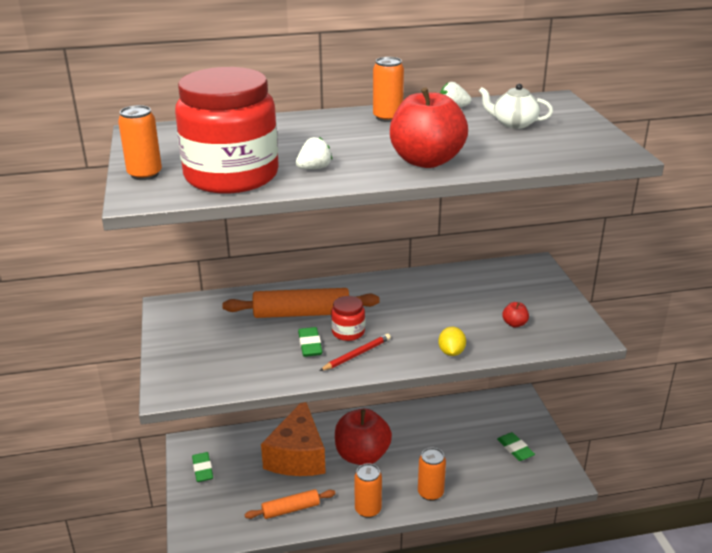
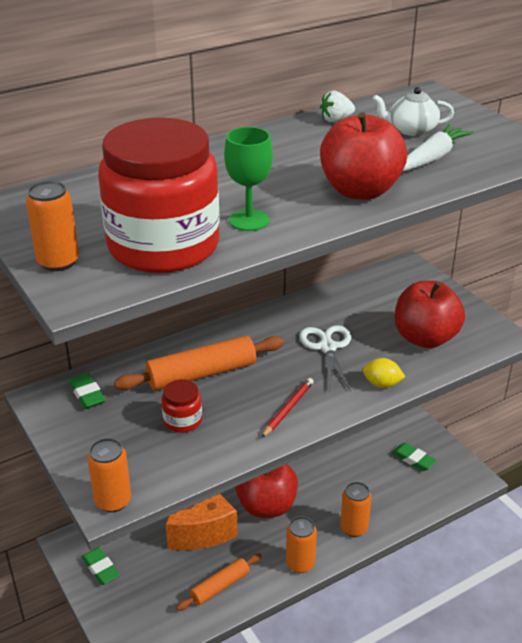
camera: 20 degrees left, 5 degrees up
(310, 345) = (232, 409): green eraser -> green eraser (87, 394)
(314, 168) = (249, 220): white strawberry -> green goblet
(348, 332) = (264, 385): red jar -> red jar (182, 420)
(387, 117) = (276, 141): orange can -> orange can (113, 501)
(420, 314) = (327, 347): none -> white scissors
(451, 352) = (382, 384): yellow lemon -> yellow lemon turned 60 degrees counterclockwise
(513, 146) = (432, 158): none -> white carrot
(514, 324) = (425, 338): red apple -> red apple, size x2.47

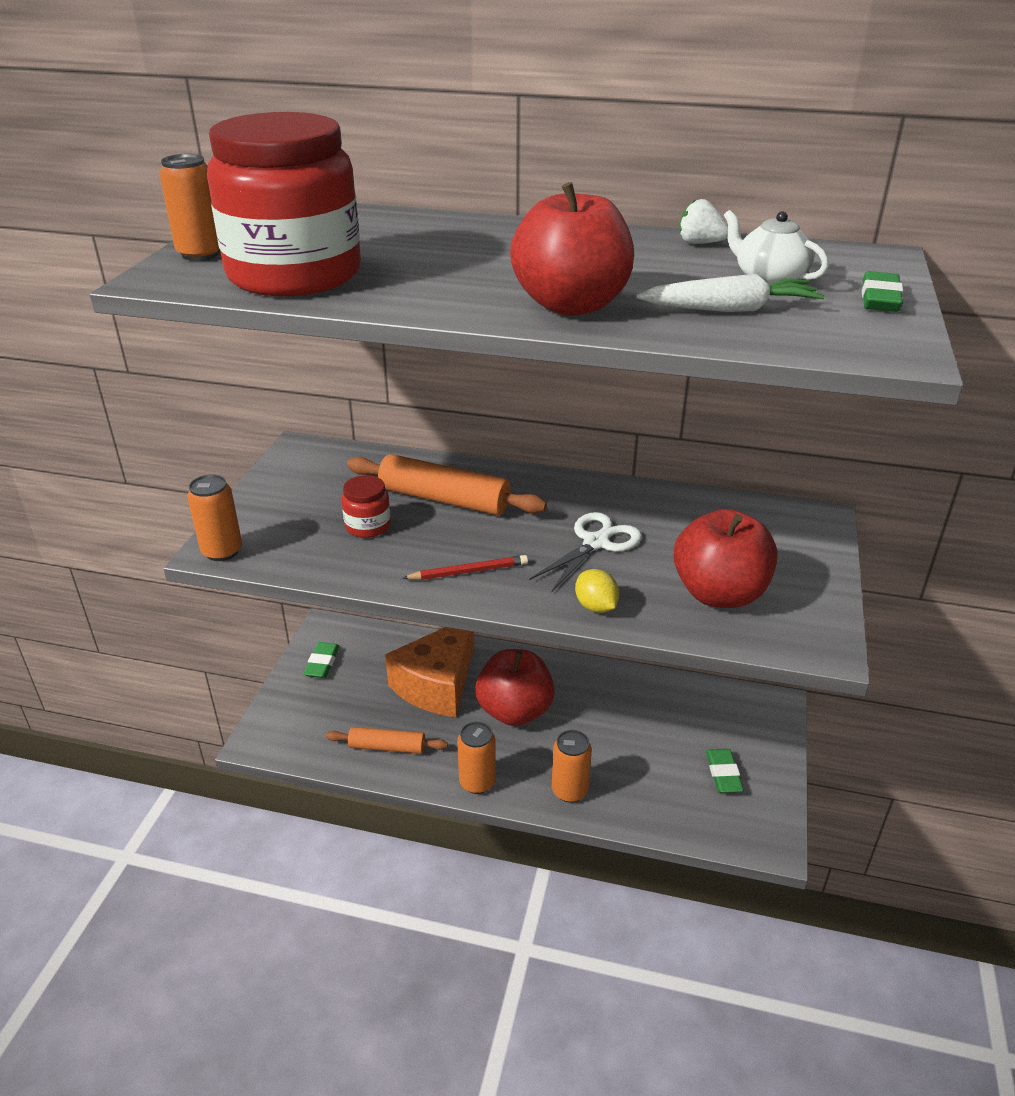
camera: 45 degrees right, 0 degrees up
(87, 394) = (333, 464): green eraser -> green eraser (879, 298)
(249, 220) = (407, 285): green goblet -> none

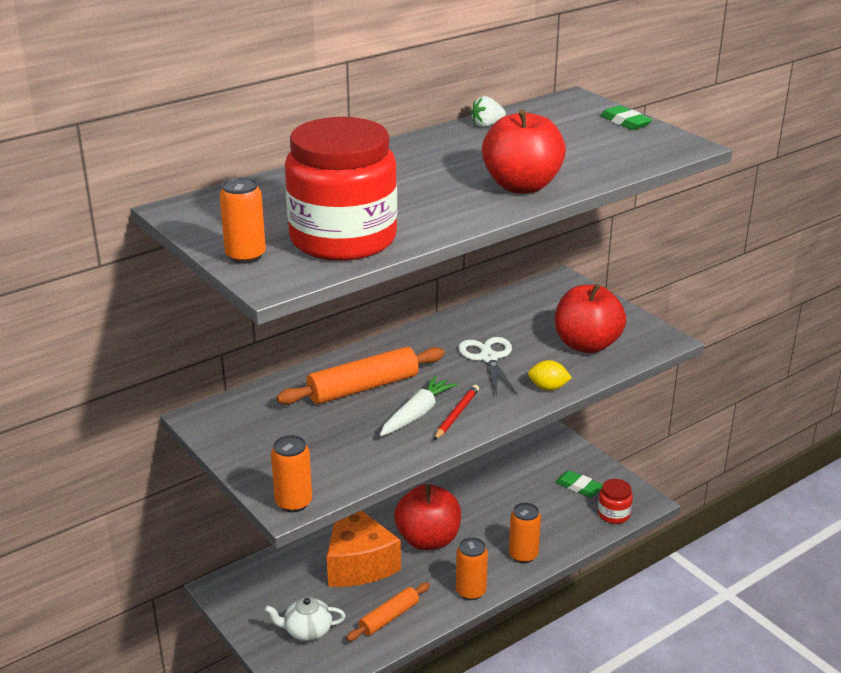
camera: 50 degrees left, 5 degrees down
(322, 663) = (259, 609): green eraser -> none
(368, 526) = (351, 430): red jar -> red jar (613, 514)
(730, 309) = (586, 155): white carrot -> white carrot (417, 414)
(769, 279) = (563, 132): white teapot -> white teapot (307, 631)

